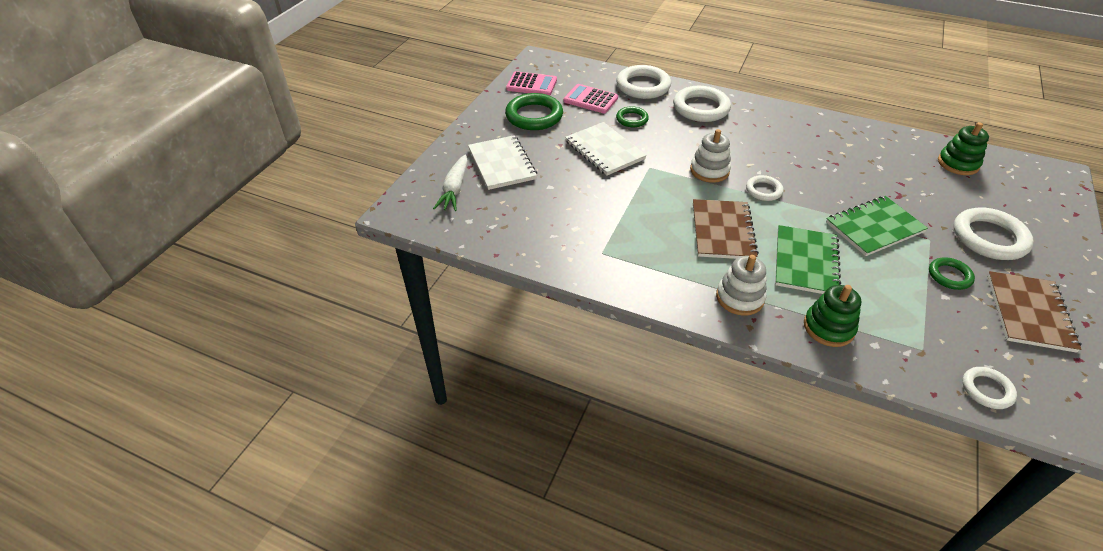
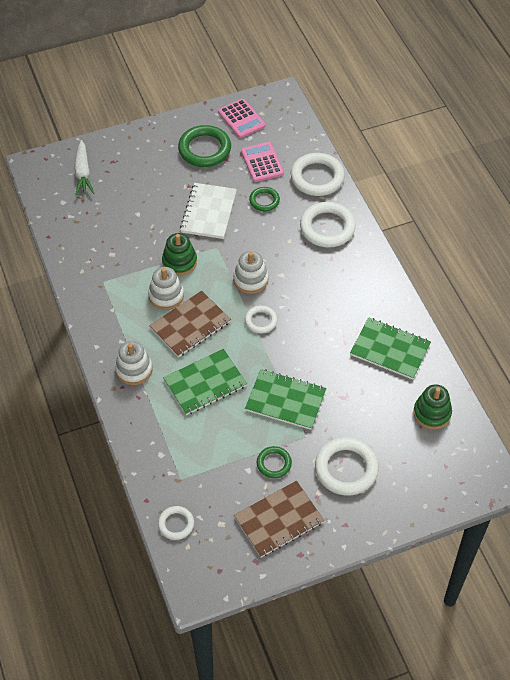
camera: 45 degrees right, 10 degrees up
(455, 189) = (83, 173): white carrot -> white carrot turned 60 degrees counterclockwise
(502, 164) = (133, 174): white notebook -> none
(669, 225) = (166, 295): none -> white stacking toy
(828, 327) = (152, 425): green stacking toy -> green stacking toy (179, 262)
(867, 147) = (390, 350): none -> green notebook

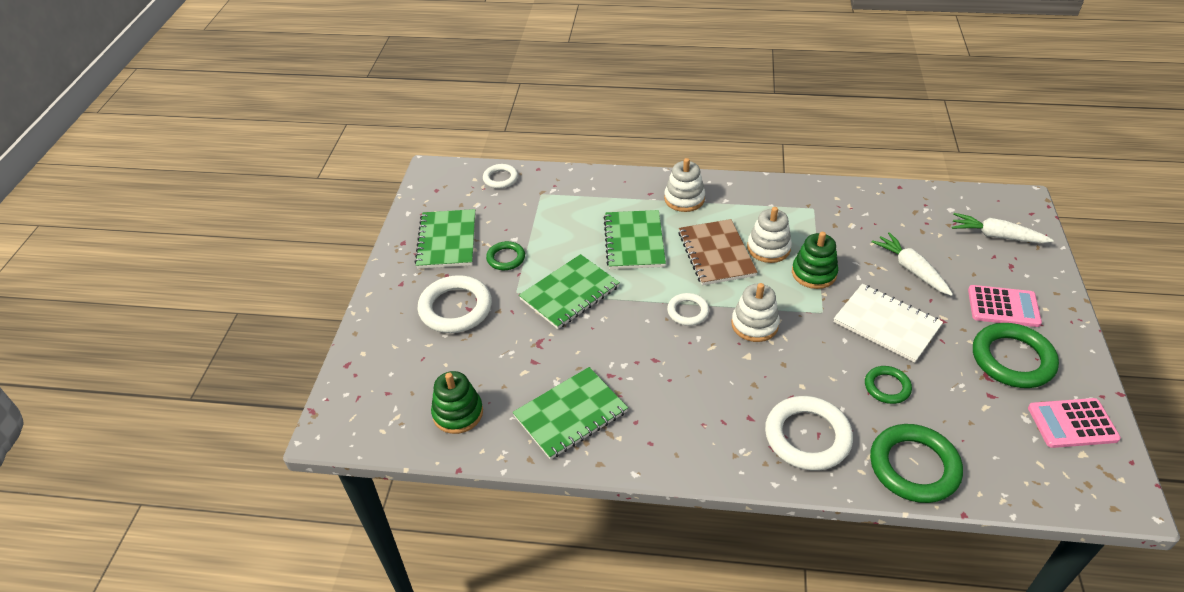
camera: 120 degrees right, 10 degrees down
(146, 210) = (911, 270): none -> white carrot
(262, 162) = (966, 413): pink calculator -> pink calculator (1003, 307)
(278, 520) = (447, 240): brown notebook -> green notebook
(317, 177) = (914, 467): white ring -> green ring

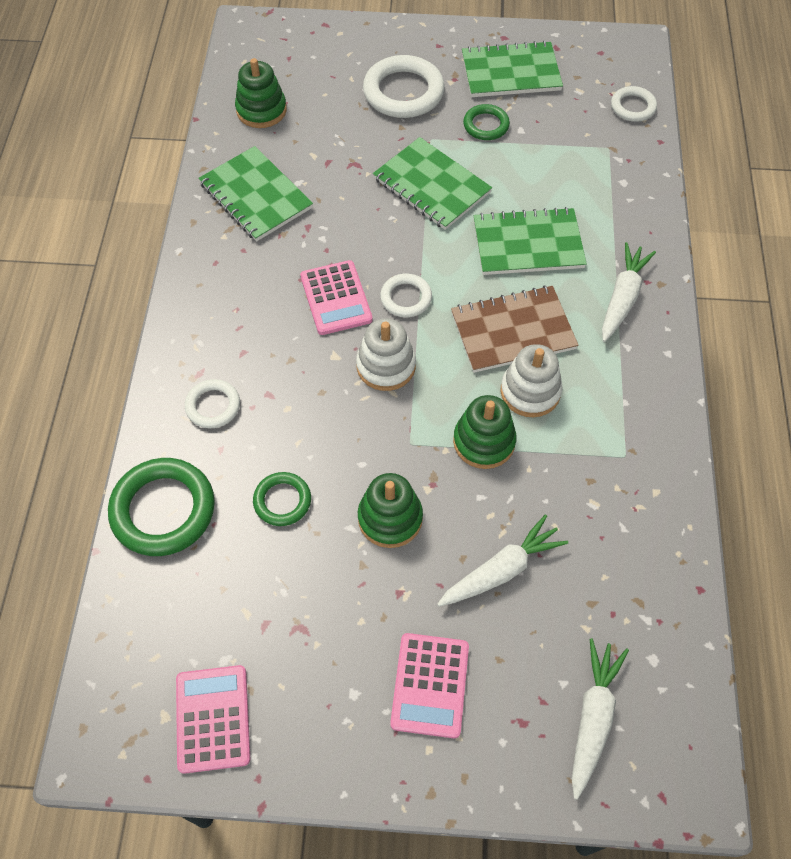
camera: 85 degrees right, 15 degrees up
(684, 199) = (622, 298): white stacking toy -> white carrot
(689, 355) = (336, 298): none -> pink calculator
(807, 437) = (213, 406): white ring -> white ring, size x0.56
(886, 324) = (390, 518): white notebook -> green stacking toy
(1012, 359) = (327, 670): green ring -> none

